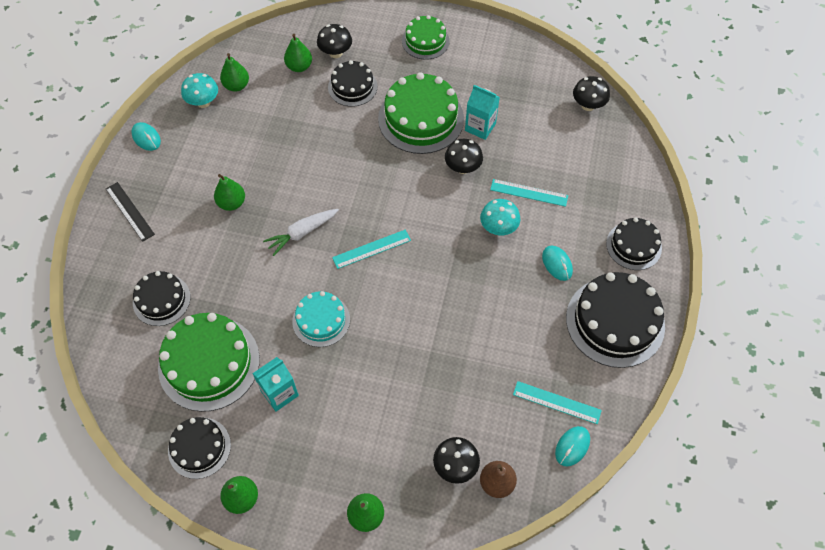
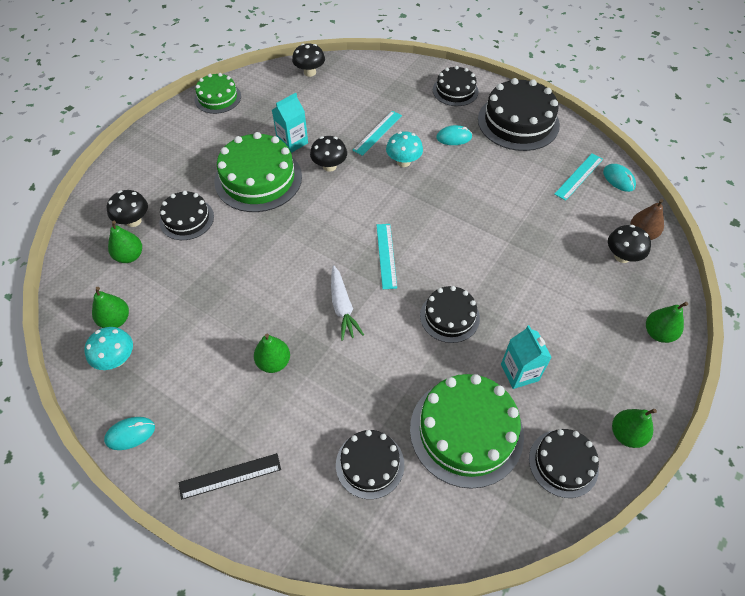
camera: 70 degrees left, 5 degrees down
(321, 320) = (449, 316): turquoise cake -> black cake
(425, 41) = (169, 150): green cake -> green cake (218, 98)

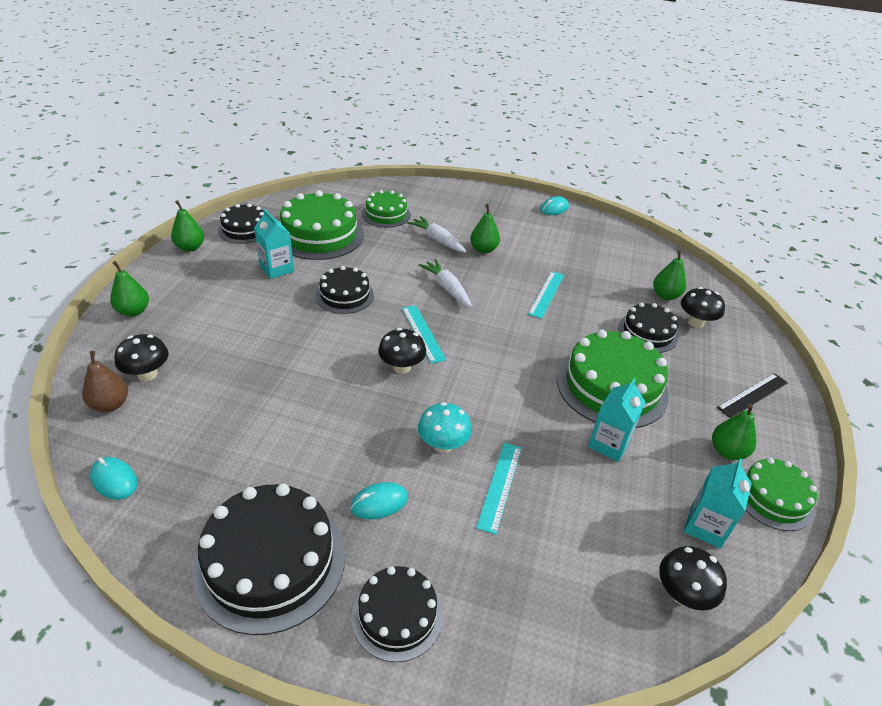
camera: 160 degrees right, 15 degrees down
(115, 320) = (627, 255): green pear -> green pear (727, 451)
(117, 359) = (601, 237): turquoise mushroom -> none
(230, 476) = (475, 201): black ruler -> black ruler (752, 395)
(271, 93) = (705, 526): none -> turquoise carton
(321, 391) = (437, 240): none -> white carrot
(329, 166) = (538, 419): black mushroom -> black mushroom (401, 367)
(370, 464) = (386, 214): black cake -> green cake
(579, 176) = (178, 472): turquoise ruler -> turquoise ruler (546, 294)

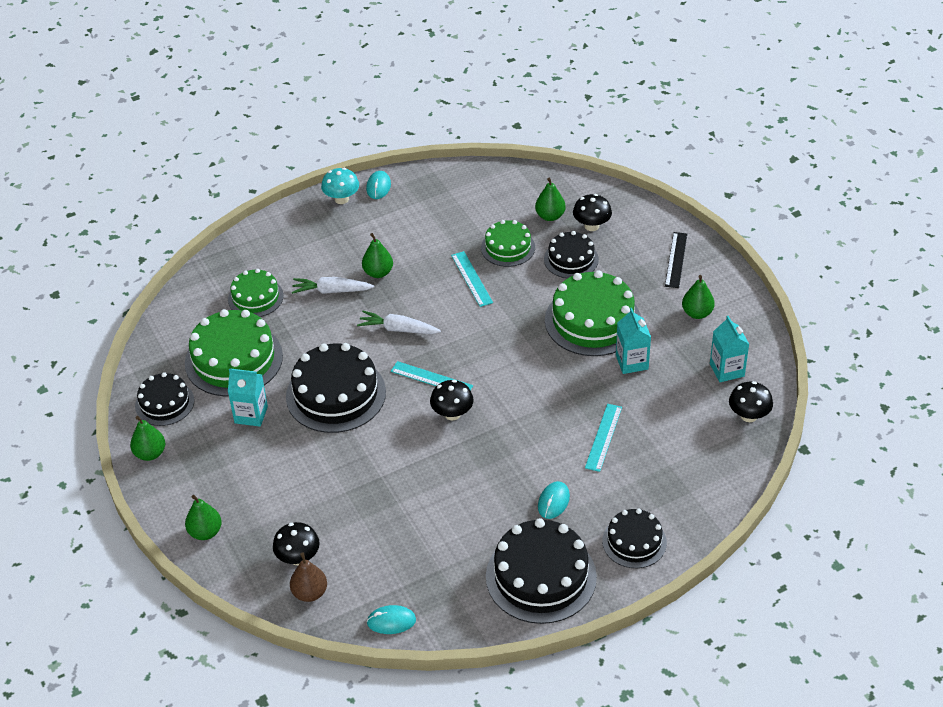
camera: 40 degrees left, 5 degrees up
(345, 295) = (336, 394): black cake -> black cake, size x1.70
(443, 445) = (544, 441): turquoise mushroom -> turquoise mushroom (341, 199)
(500, 486) = (603, 437): turquoise ruler -> turquoise ruler turned 45 degrees clockwise
(773, 497) = (744, 323): green cake -> green cake (508, 247)

